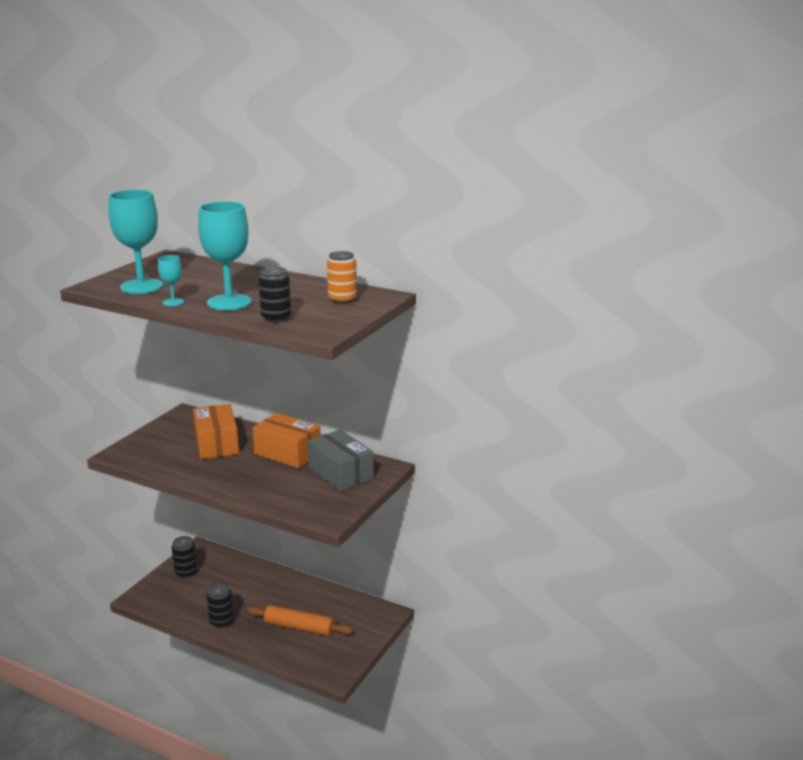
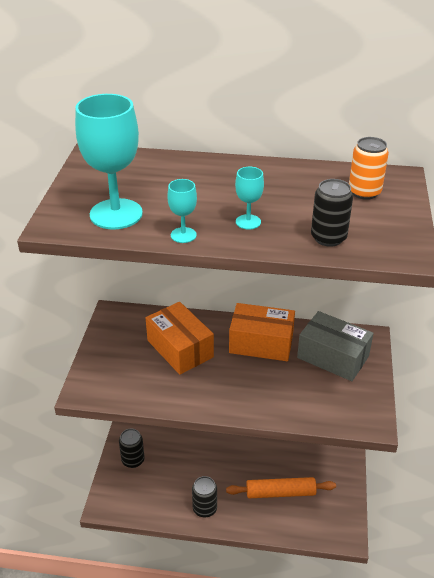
camera: 20 degrees left, 15 degrees up
(229, 302) = (248, 222): turquoise goblet -> turquoise goblet, size x0.48

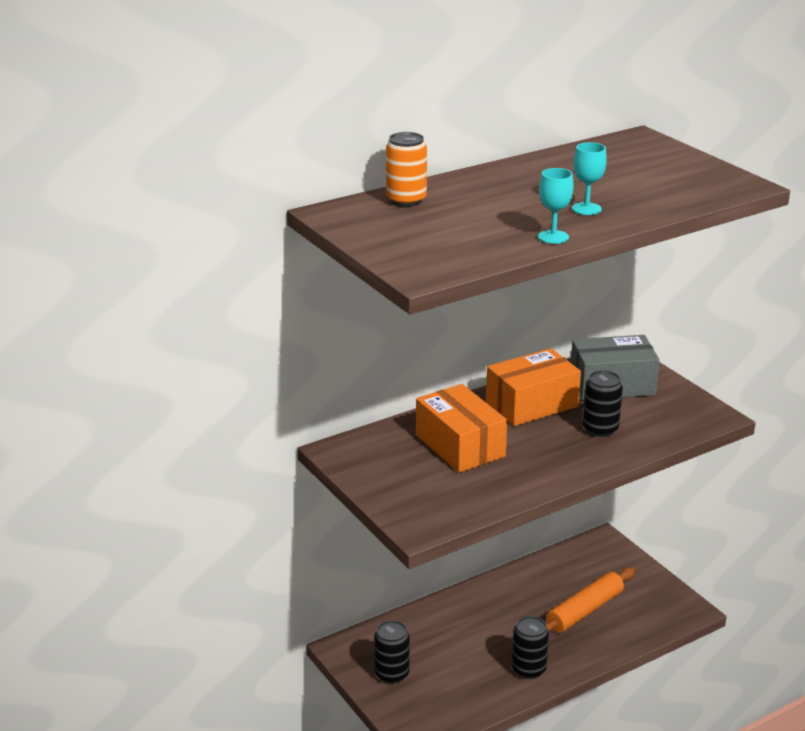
camera: 40 degrees left, 10 degrees down
(116, 214) = (460, 245): turquoise goblet -> none
(180, 348) = (460, 445): orange box -> orange box turned 45 degrees clockwise
(328, 238) = (669, 196): black can -> black can (600, 429)
(364, 192) = (635, 157): orange can -> orange can (406, 200)

